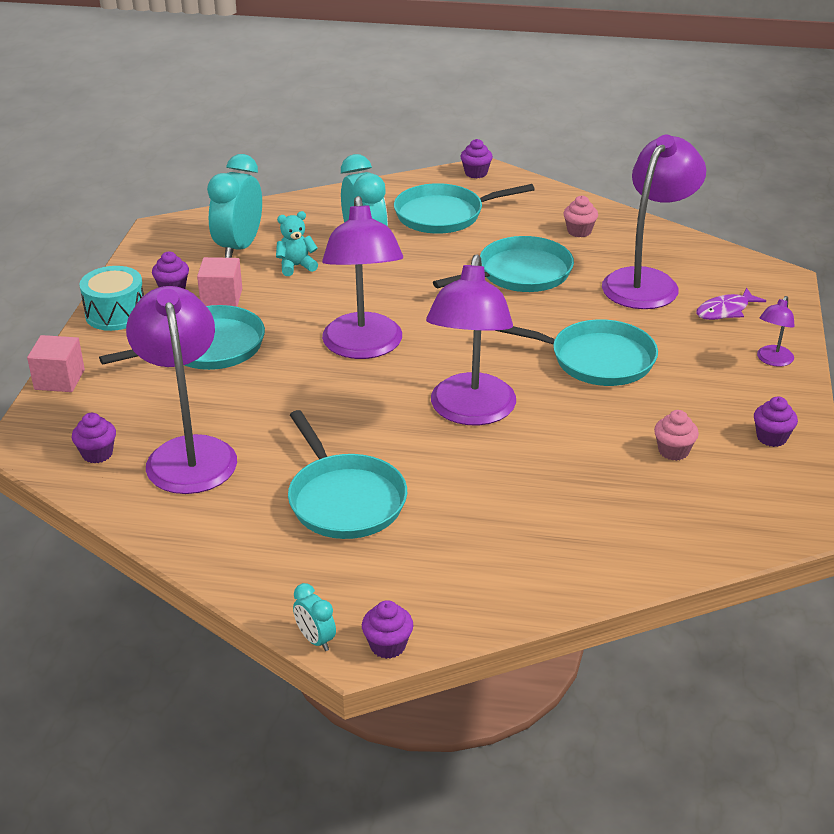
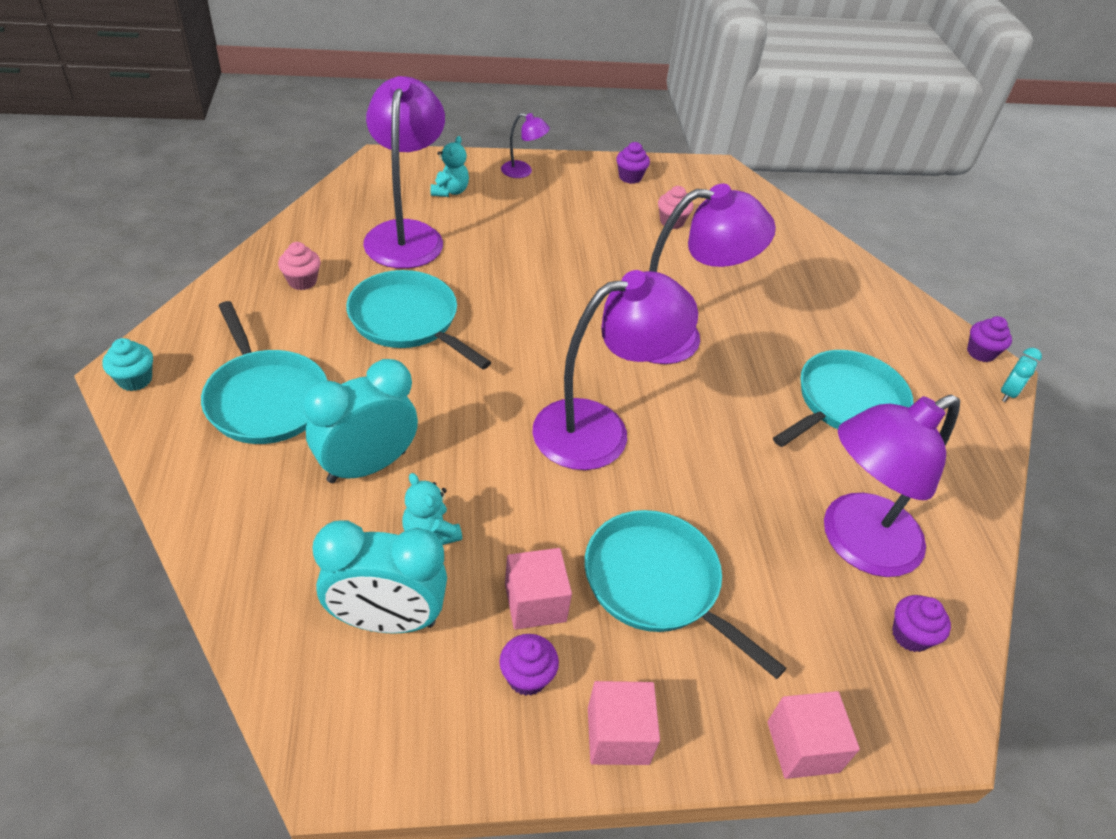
camera: 110 degrees left, 10 degrees up
(116, 313) = (618, 735): turquoise drum -> pink cube
(476, 173) = (135, 380): purple cupcake -> turquoise cupcake
(597, 359) = (558, 262): turquoise pan -> none
(647, 281) = (406, 234): purple lamp -> purple lamp turned 75 degrees clockwise
(725, 311) = (450, 191): purple fish -> turquoise teddy bear

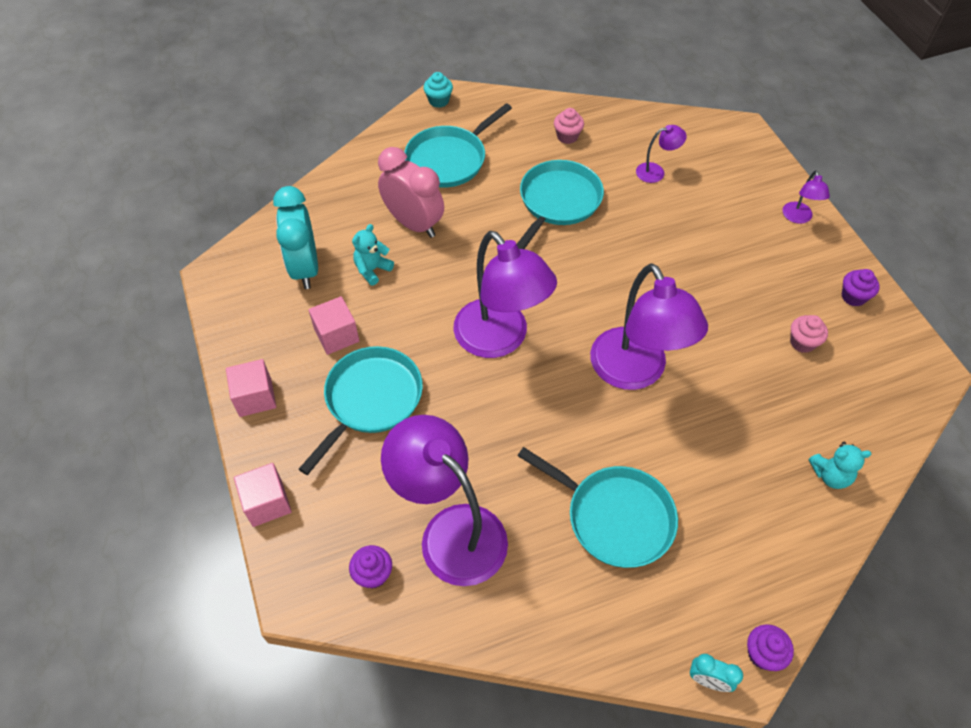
camera: 80 degrees right, 10 degrees up
(367, 466) = (414, 224): turquoise clock -> pink clock
(406, 234) = (656, 172): purple lamp -> purple lamp, size x0.44
(450, 191) = (731, 180): turquoise teddy bear -> turquoise teddy bear (830, 475)
(527, 677) = (284, 343): purple cupcake -> none

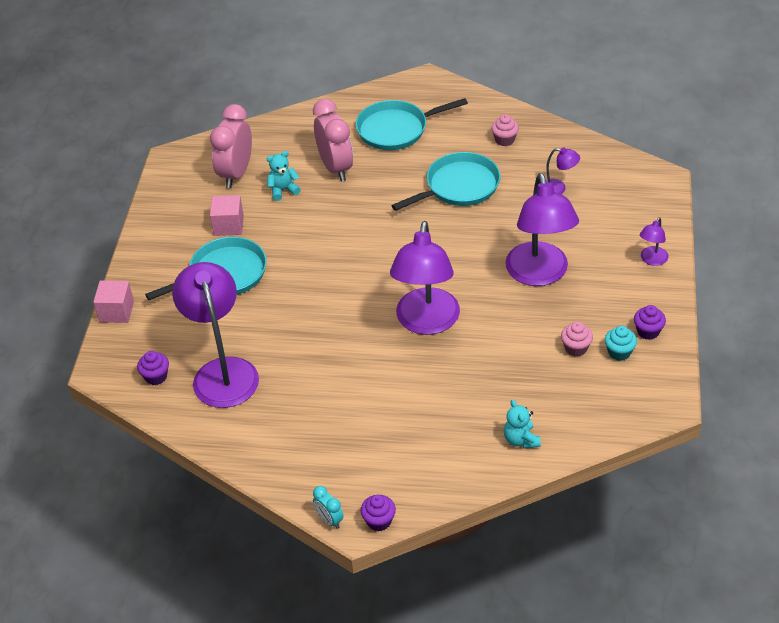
camera: 30 degrees right, 10 degrees down
(255, 397) = (149, 246): pink cube -> none
(305, 268) = (236, 174): turquoise clock -> pink clock
(438, 101) = (420, 82): turquoise cupcake -> turquoise cupcake (619, 352)
(500, 339) = (342, 267): purple lamp -> purple lamp (539, 274)
(615, 517) = (339, 405): turquoise pan -> none
(830, 475) = (521, 440): turquoise teddy bear -> turquoise teddy bear turned 45 degrees clockwise

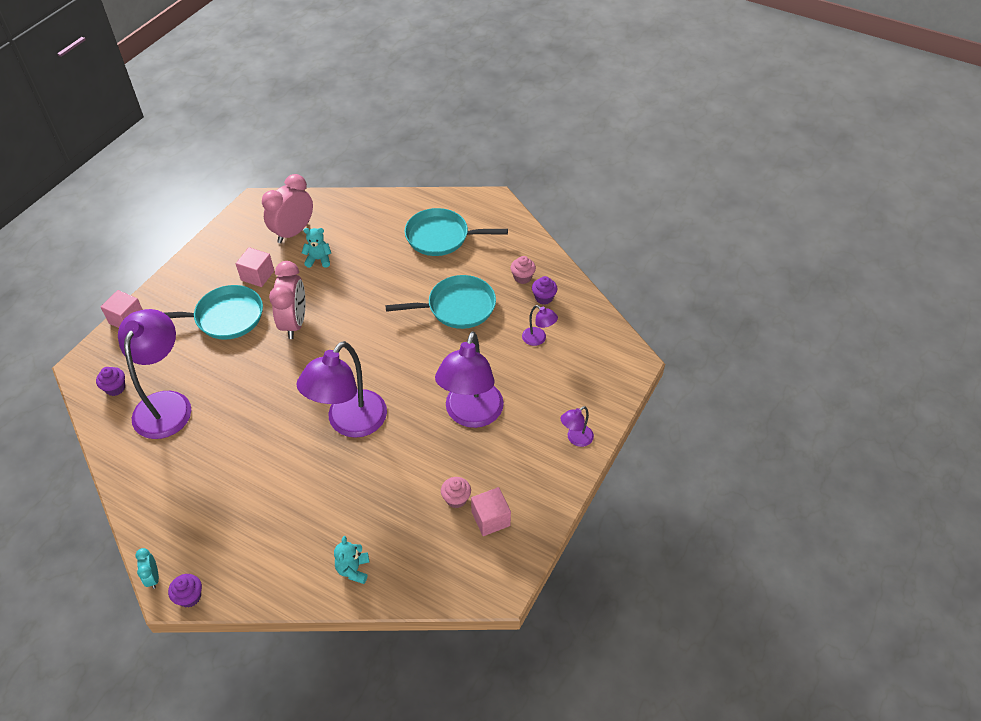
camera: 20 degrees right, 5 degrees up
(335, 168) = (371, 254): pink clock -> pink clock (294, 323)
(619, 352) = (490, 519): turquoise cupcake -> pink cube
(648, 331) = (528, 508): purple cupcake -> purple cupcake (543, 298)

